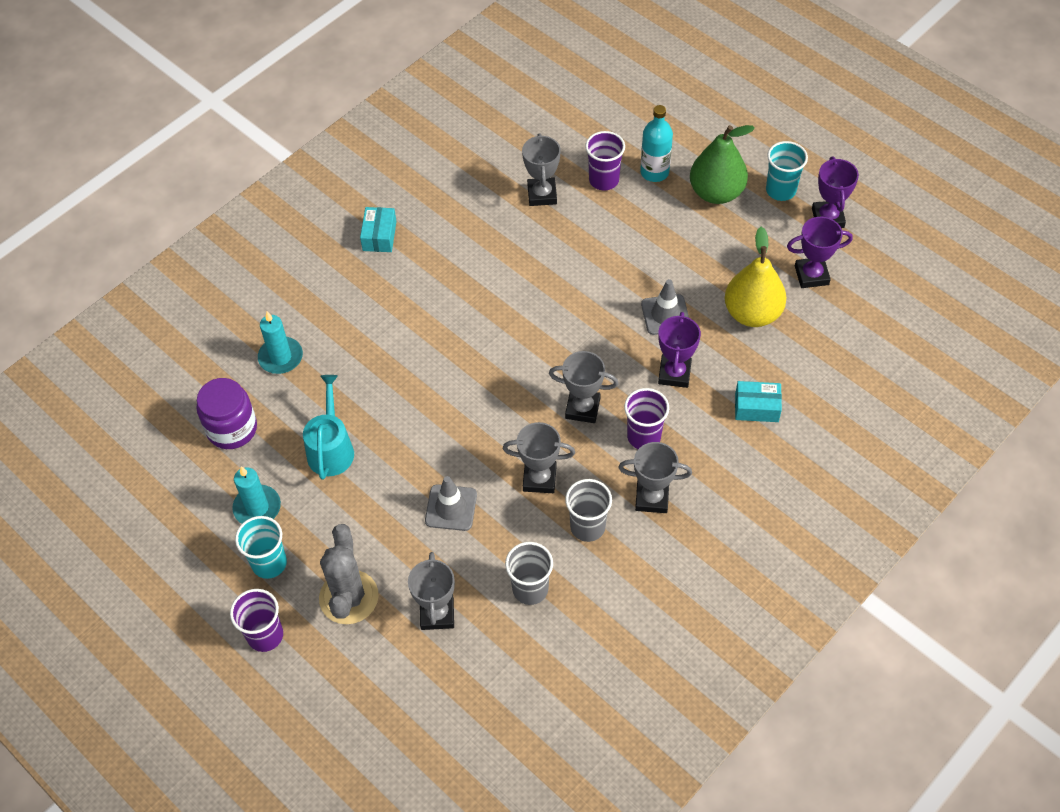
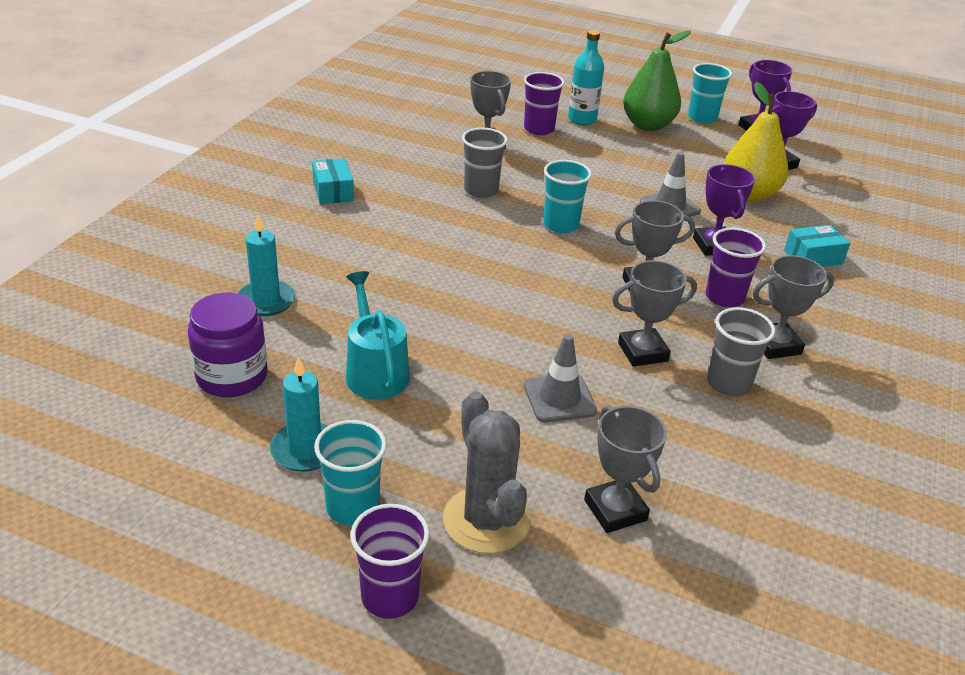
camera: 25 degrees left, 20 degrees down
(530, 589) = (710, 457): grey cup -> grey cup (481, 190)
(553, 319) = (561, 225): none -> turquoise cup

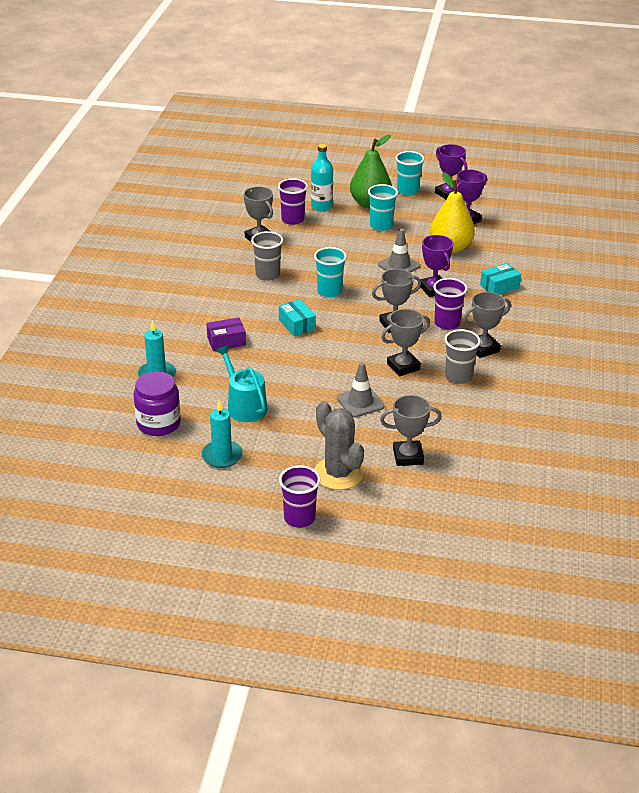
camera: 10 degrees left, 0 degrees up
(333, 191) = (166, 292): turquoise box -> turquoise box (297, 325)
(352, 507) = (262, 480): turquoise cup -> turquoise cup (381, 225)
(388, 270) = (226, 341): none -> purple box
(615, 510) = (408, 456): grey trophy -> grey trophy turned 60 degrees counterclockwise

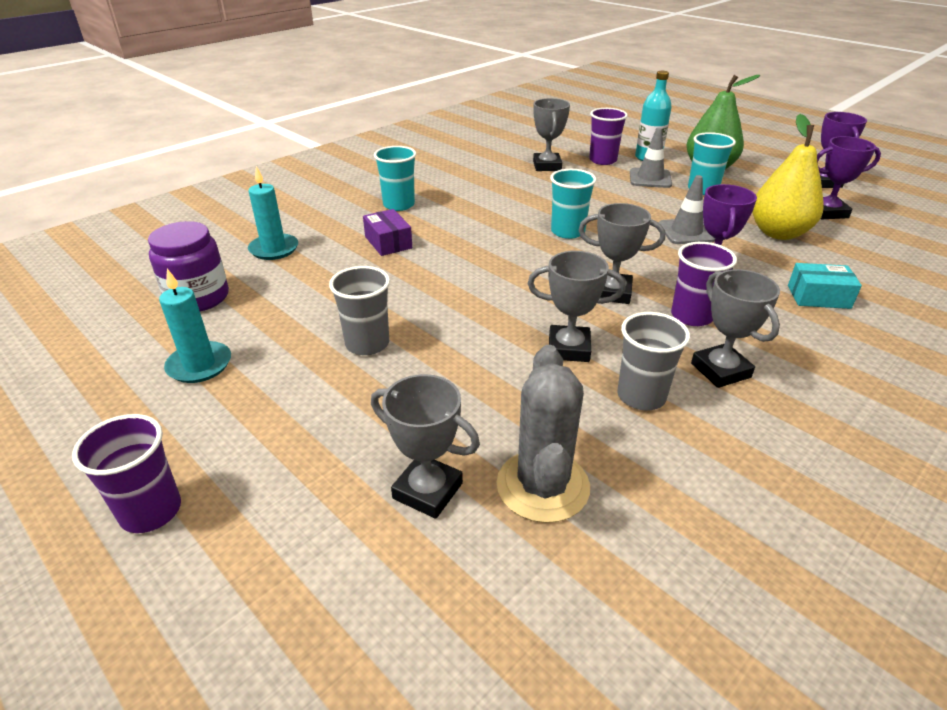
camera: 35 degrees right, 0 degrees up
(226, 341) = (388, 242): purple box -> purple box turned 45 degrees clockwise
(244, 406) = (310, 316): turquoise watering can -> none
(267, 275) = (516, 197): grey cup -> grey cup (367, 344)
(297, 325) = (487, 252): turquoise box -> none
(338, 474) = (296, 465): grey cactus -> grey cactus (542, 486)
(360, 402) = (454, 372): grey traffic cone -> grey traffic cone (650, 178)
(407, 191) = (769, 168): turquoise cup -> turquoise cup (399, 205)
(483, 348) = (720, 370): grey trophy -> grey trophy turned 60 degrees clockwise

